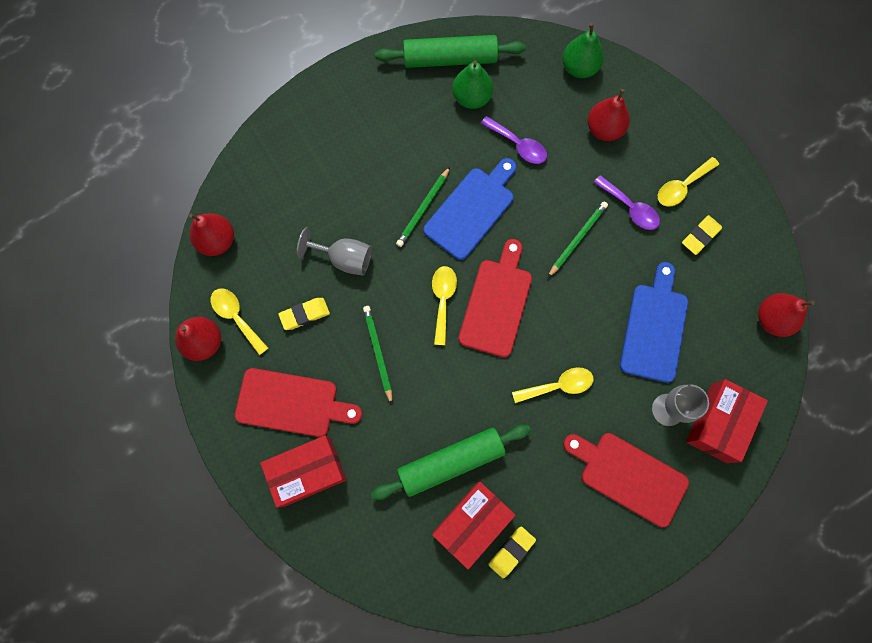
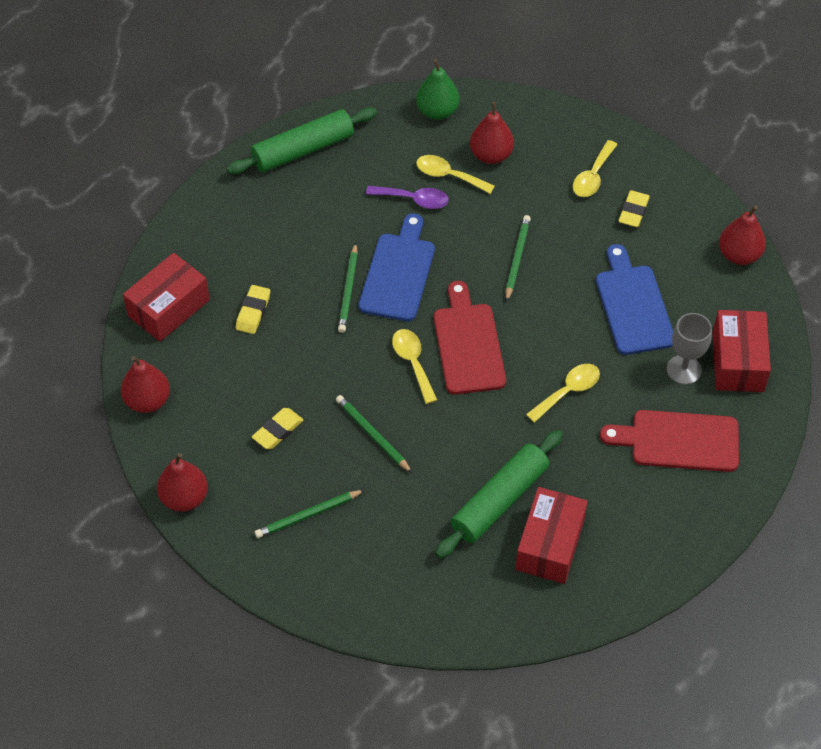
camera: 25 degrees left, 20 degrees down
(236, 317) = (206, 461): yellow spoon -> yellow spoon (448, 176)
(292, 403) = (308, 515): red cutting board -> green pencil
(307, 472) = (358, 569): red box -> red box (169, 308)
(344, 258) = (291, 365): grey goblet -> none
(471, 97) = (344, 175): green pear -> none
(511, 551) = (602, 553): yellow eraser -> yellow eraser (253, 312)
(630, 208) = (553, 213): purple spoon -> none

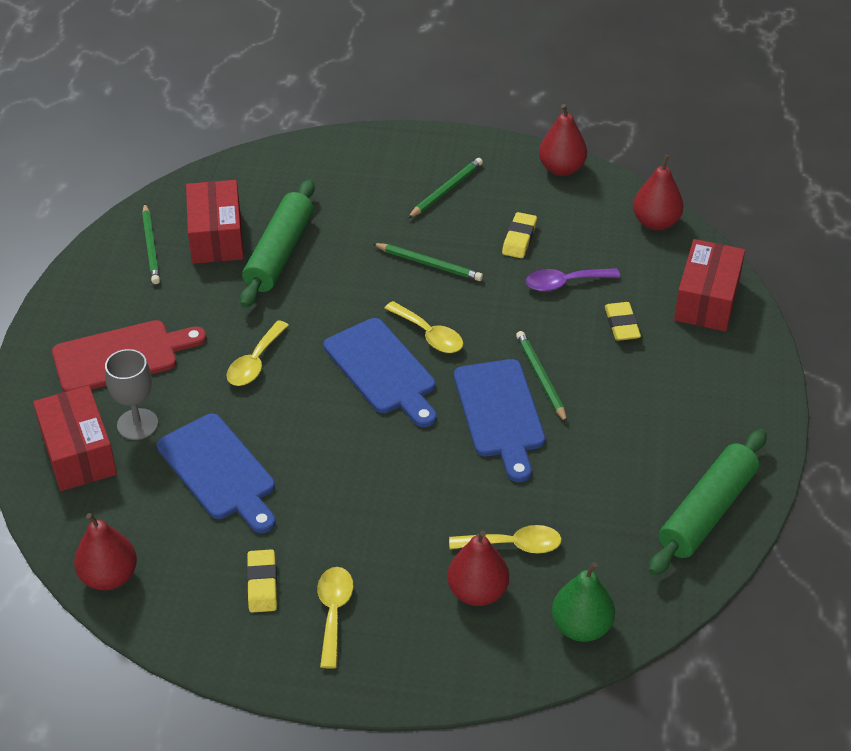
camera: 155 degrees right, 10 degrees down
(413, 200) = (536, 500): purple spoon -> purple spoon (564, 283)
(468, 344) = (383, 370): red cutting board -> blue cutting board
(517, 259) = (377, 475): green pencil -> green pencil (151, 246)

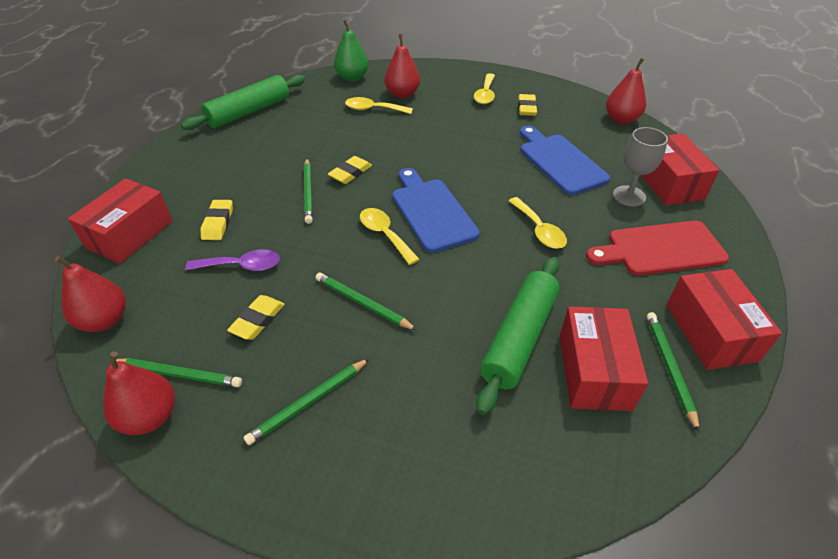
camera: 170 degrees left, 0 degrees up
(103, 279) = (710, 332): none -> red box
(255, 362) = (539, 230): yellow spoon -> yellow spoon turned 120 degrees clockwise
(500, 413) = (350, 173): blue cutting board -> yellow eraser
(559, 194) = (179, 374): none -> green pencil

